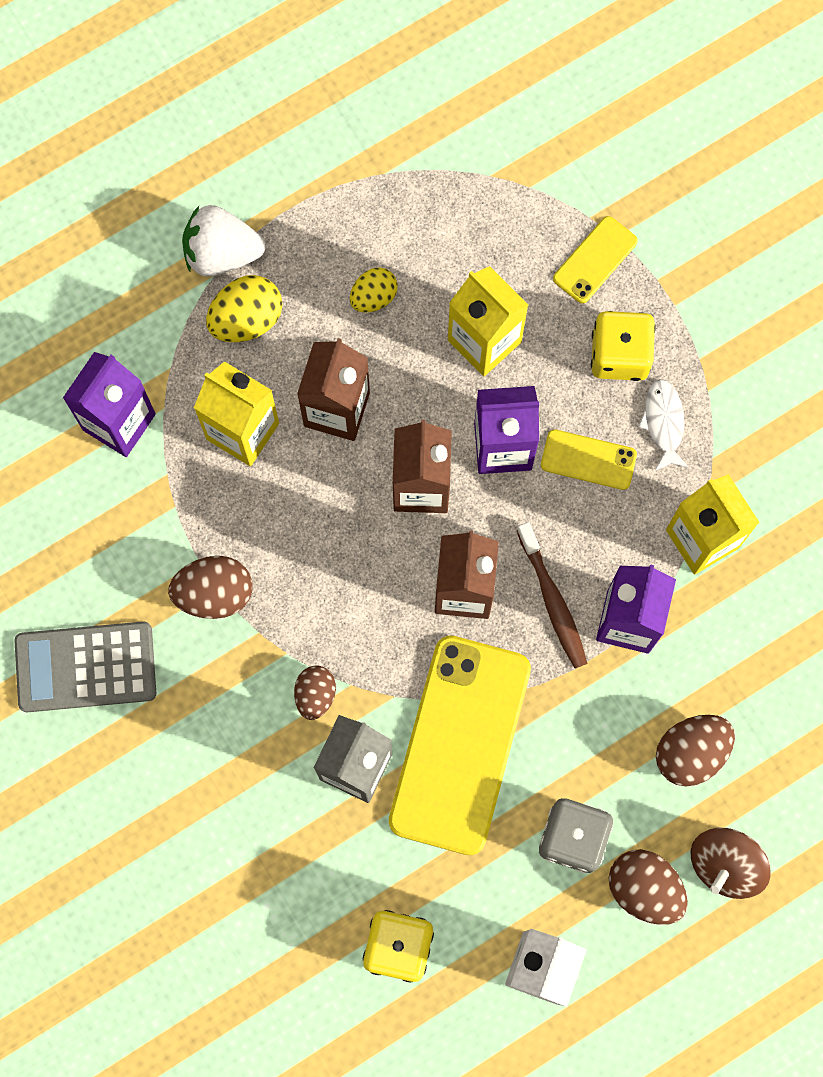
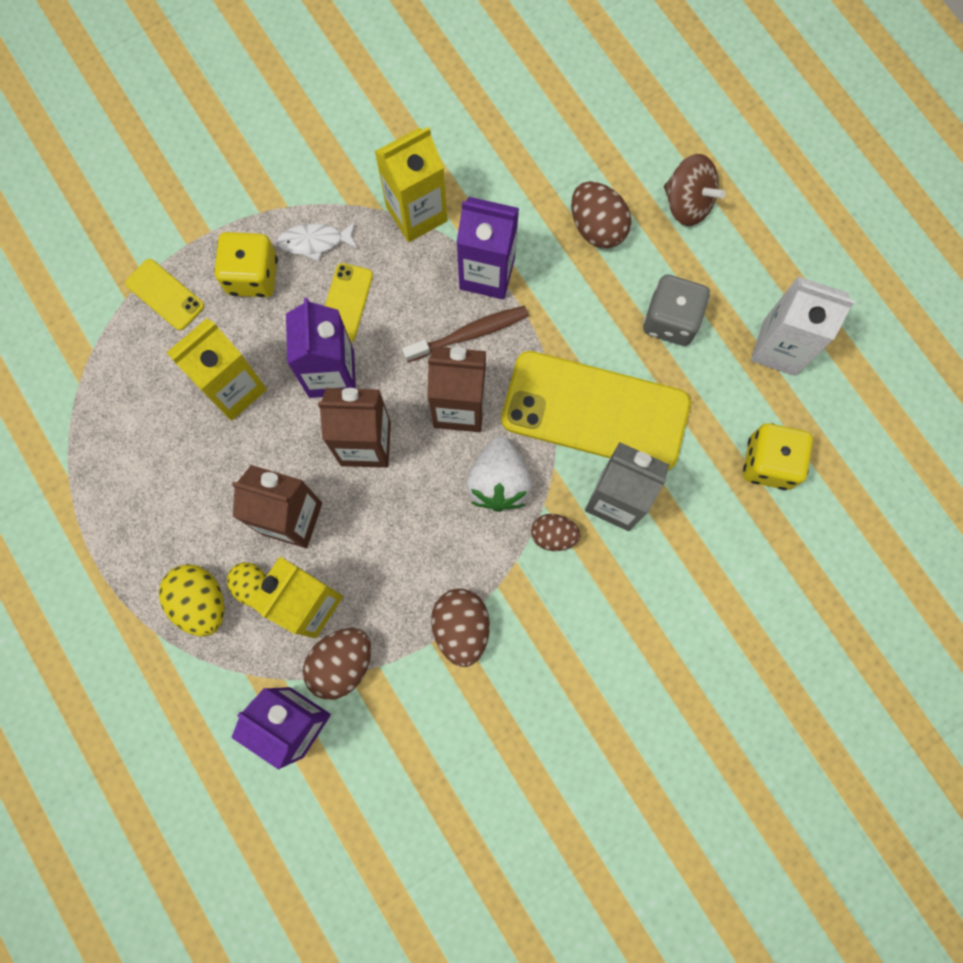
camera: 90 degrees left, 0 degrees up
(86, 667) = (531, 747): grey calculator -> none
(221, 252) = (134, 627): white strawberry -> white strawberry (498, 482)
(373, 296) = (186, 486): yellow egg -> yellow egg (253, 586)
(644, 889) = (710, 265): brown egg -> brown egg (342, 663)

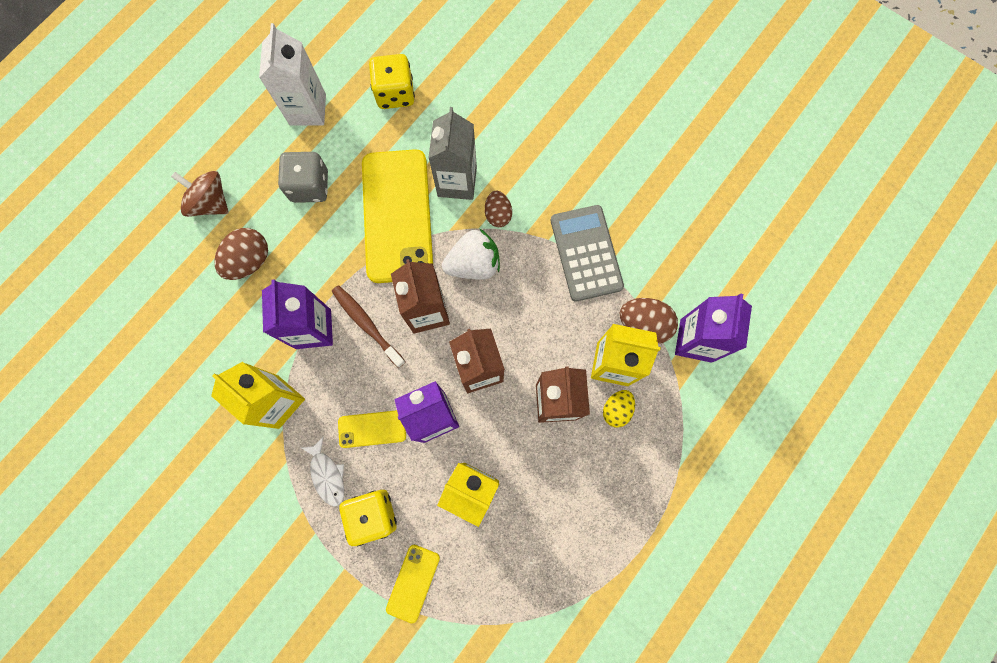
camera: 110 degrees left, 0 degrees up
(201, 602) = (643, 444): yellow egg -> none
(461, 628) = (586, 253): brown egg -> grey calculator
(687, 203) = (210, 202): brown spinning top -> brown spinning top turned 75 degrees counterclockwise

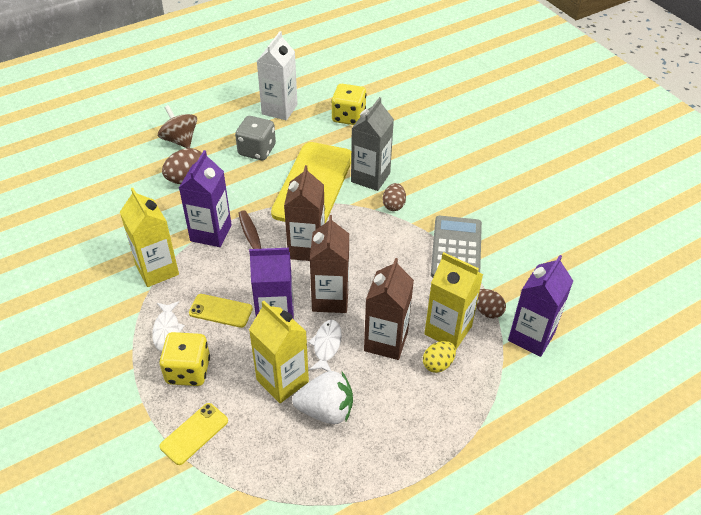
camera: 20 degrees right, 30 degrees down
(474, 264) = (359, 230): white strawberry -> white strawberry (326, 410)
(499, 430) = (326, 345): none -> white fish
(643, 324) = (487, 311): brown egg -> brown egg, size x0.66

